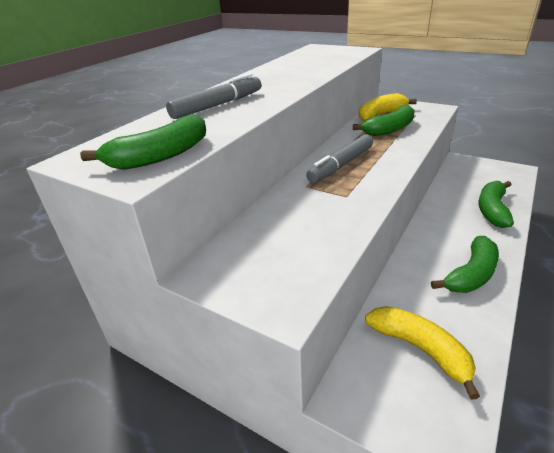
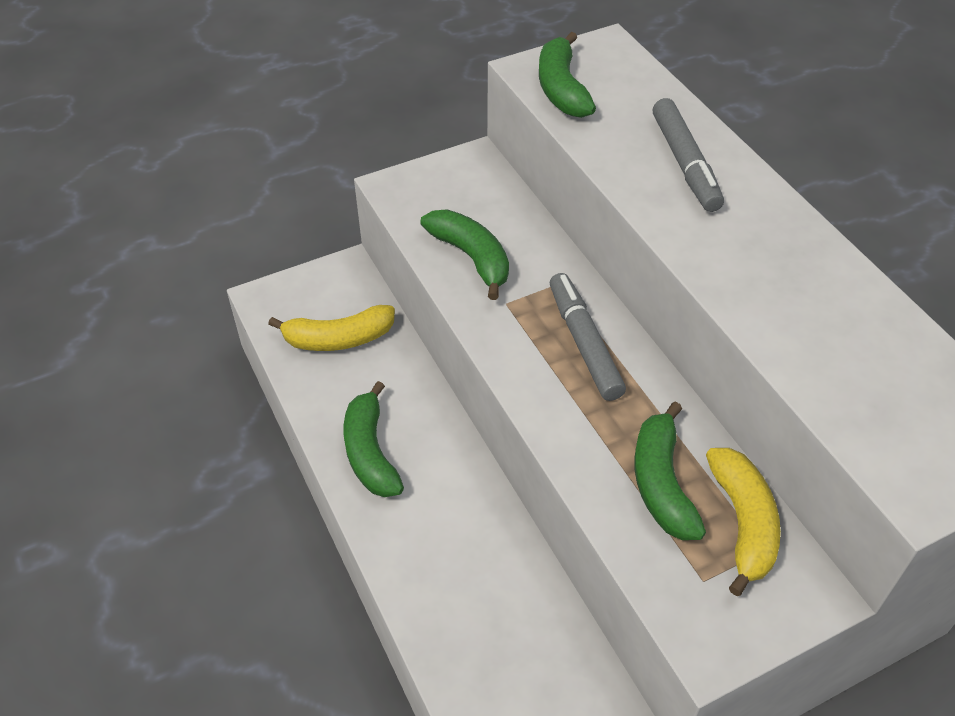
camera: 120 degrees right, 15 degrees up
(492, 210) = (445, 602): green banana -> green banana (471, 257)

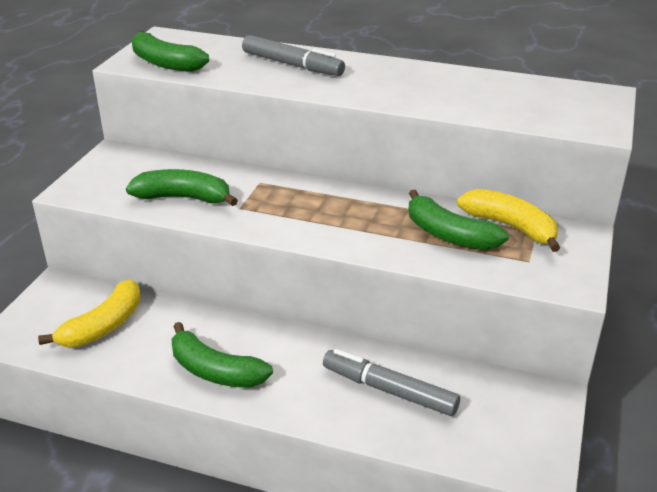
camera: 45 degrees left, 15 degrees down
(584, 343) = (315, 200): grey marker -> grey marker (389, 390)

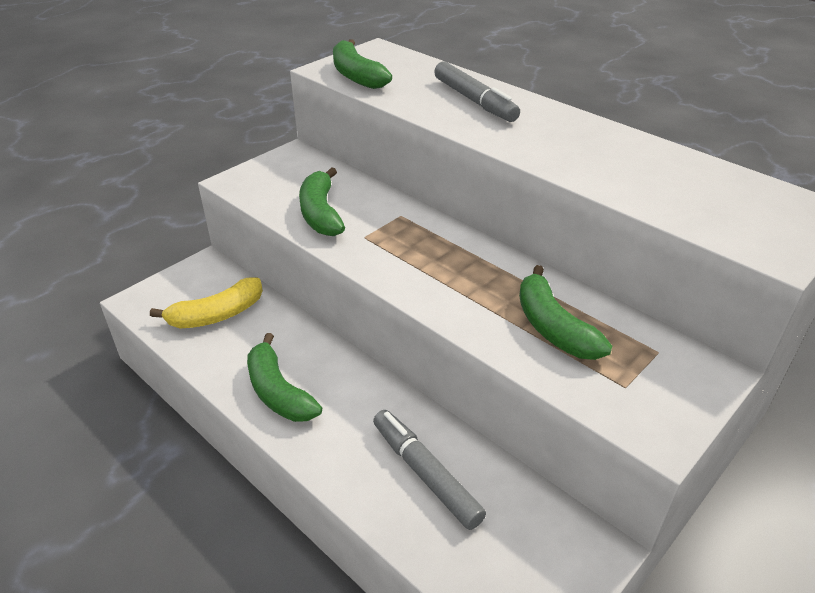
camera: 25 degrees right, 5 degrees up
(183, 198) = (321, 213): green banana -> green banana turned 135 degrees counterclockwise
(510, 227) = (630, 338): yellow banana -> none

